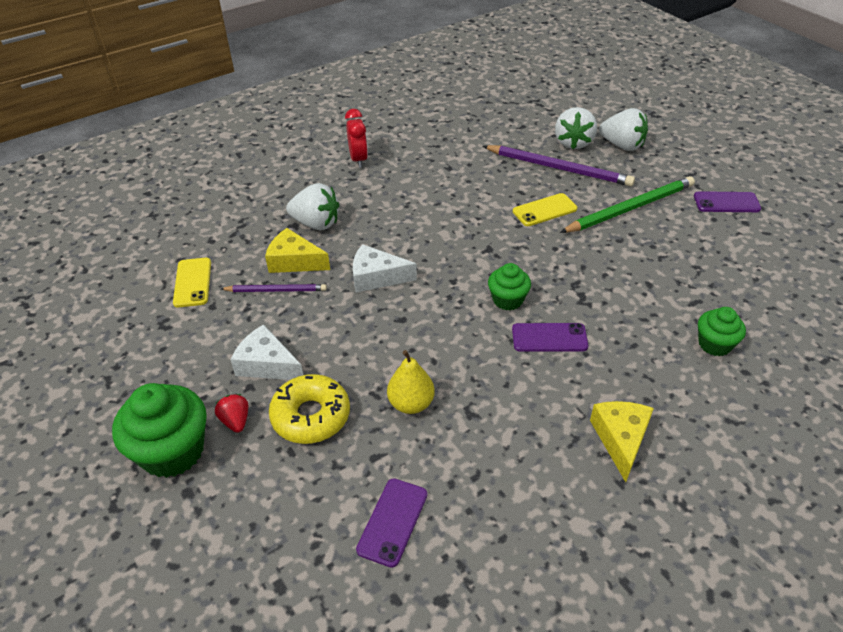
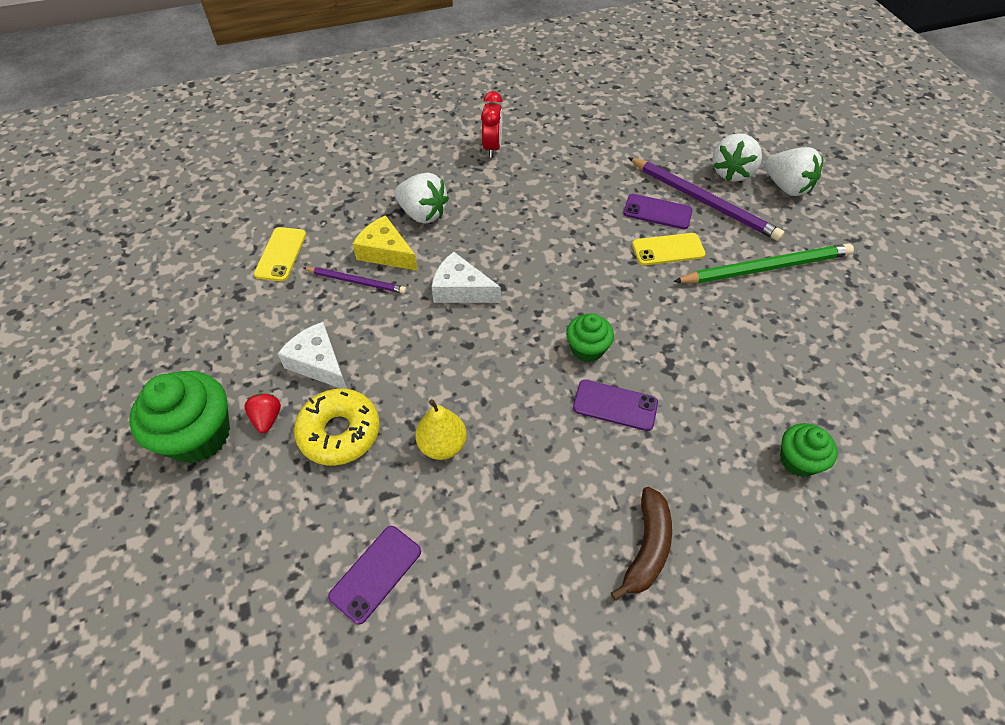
camera: 15 degrees right, 10 degrees up
(620, 439) = (647, 547): yellow cheese -> brown banana
(726, 203) = (882, 285): purple phone -> purple phone (657, 212)

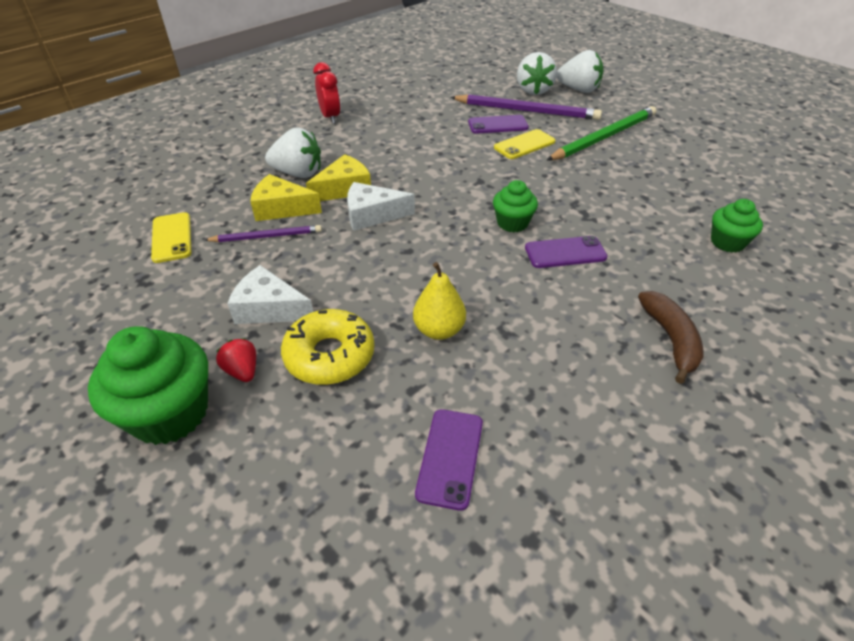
camera: 25 degrees left, 10 degrees down
(453, 248) = (344, 189): none -> yellow cheese

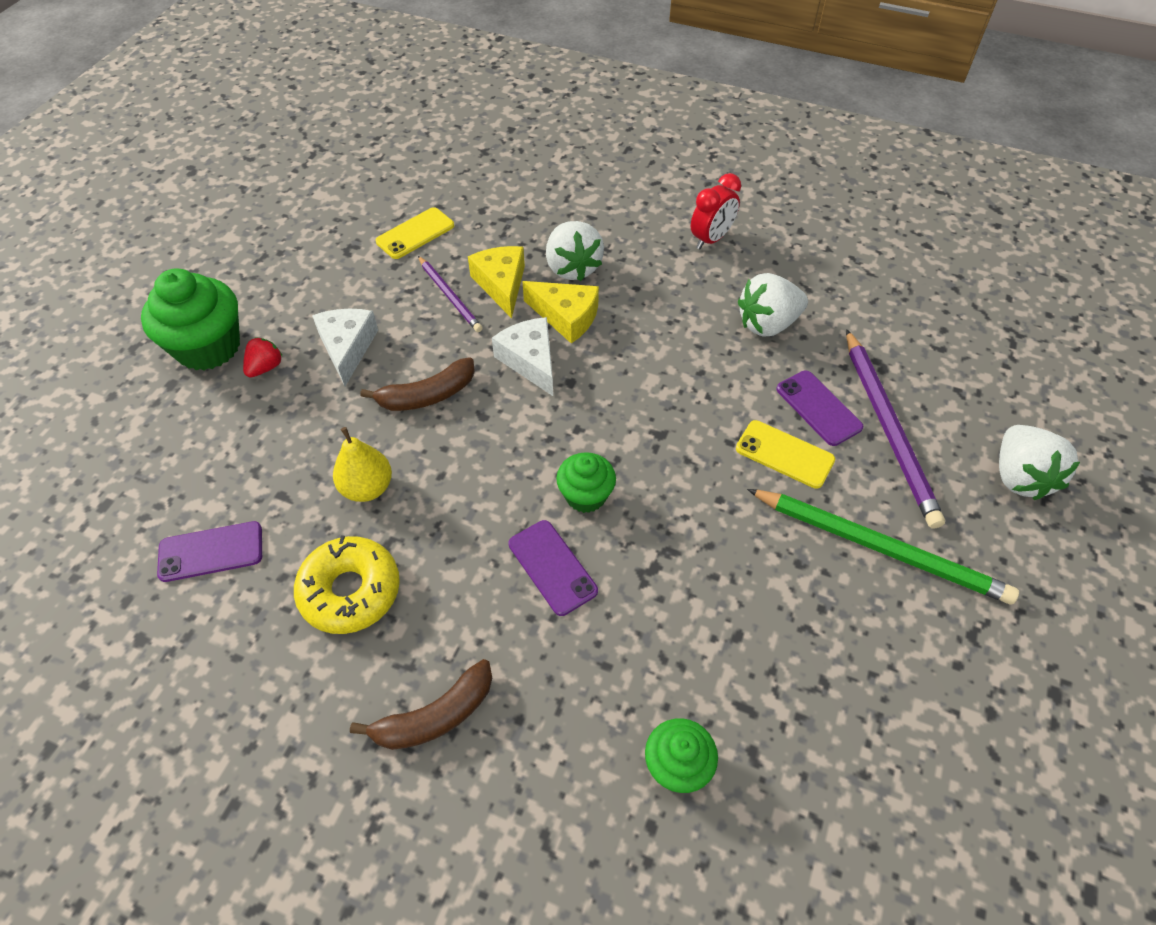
camera: 65 degrees right, 10 degrees up
(329, 355) = (303, 417): yellow donut -> yellow donut (350, 591)
(365, 273) = (427, 395): none -> brown banana
(533, 90) = (964, 418): white strawberry -> white strawberry (767, 324)

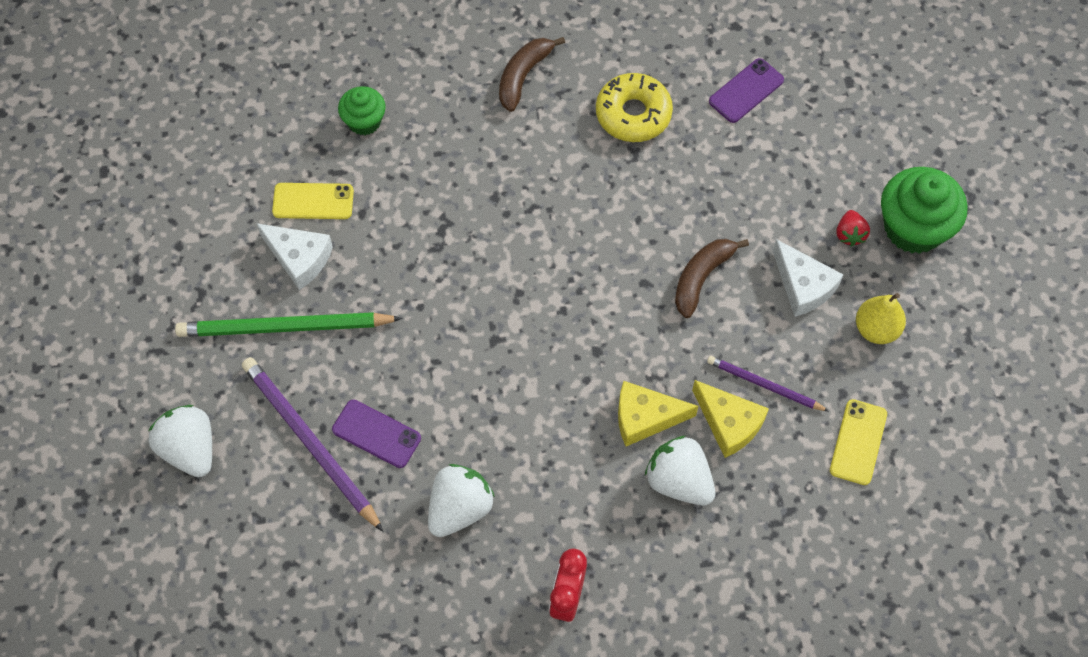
camera: 150 degrees right, 10 degrees up
(367, 488) = (682, 183): yellow pear -> yellow pear (876, 329)
(530, 361) = (644, 354): white cheese -> white cheese (299, 258)
(552, 567) = (511, 195): purple phone -> none
(585, 495) = (521, 258): green cupcake -> none
(784, 454) = (387, 372): yellow phone -> yellow phone (313, 201)

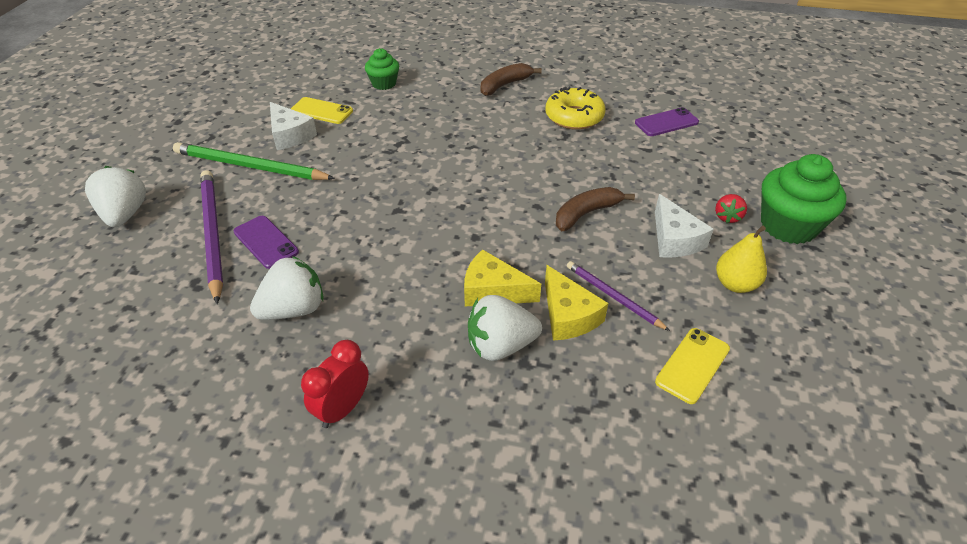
camera: 20 degrees right, 20 degrees down
(679, 481) = (500, 346): white strawberry -> white strawberry turned 75 degrees counterclockwise

